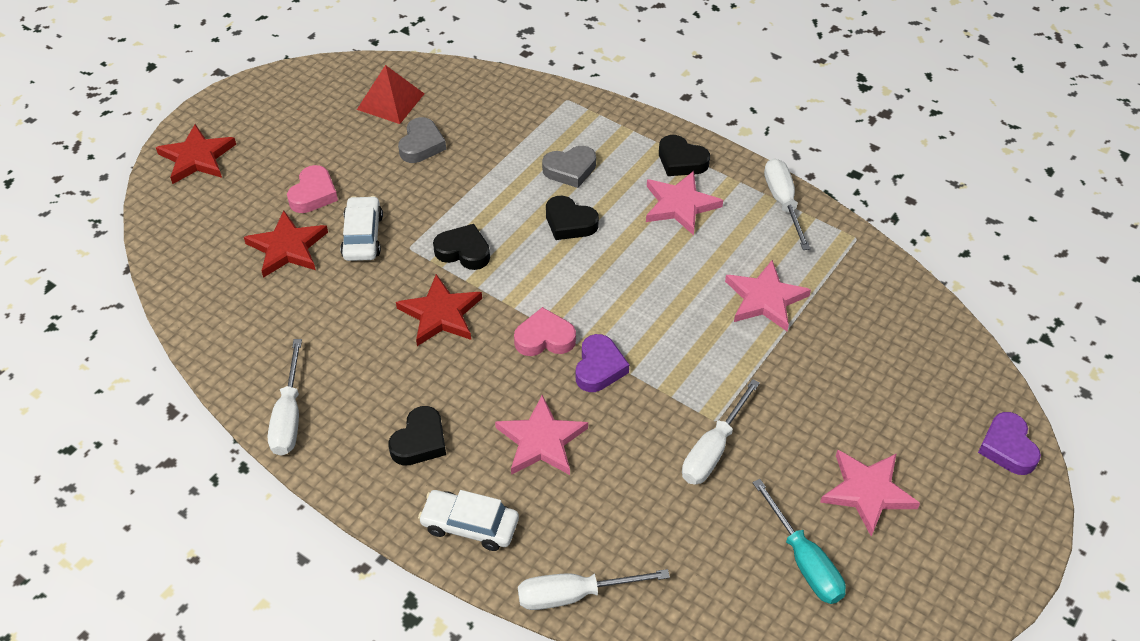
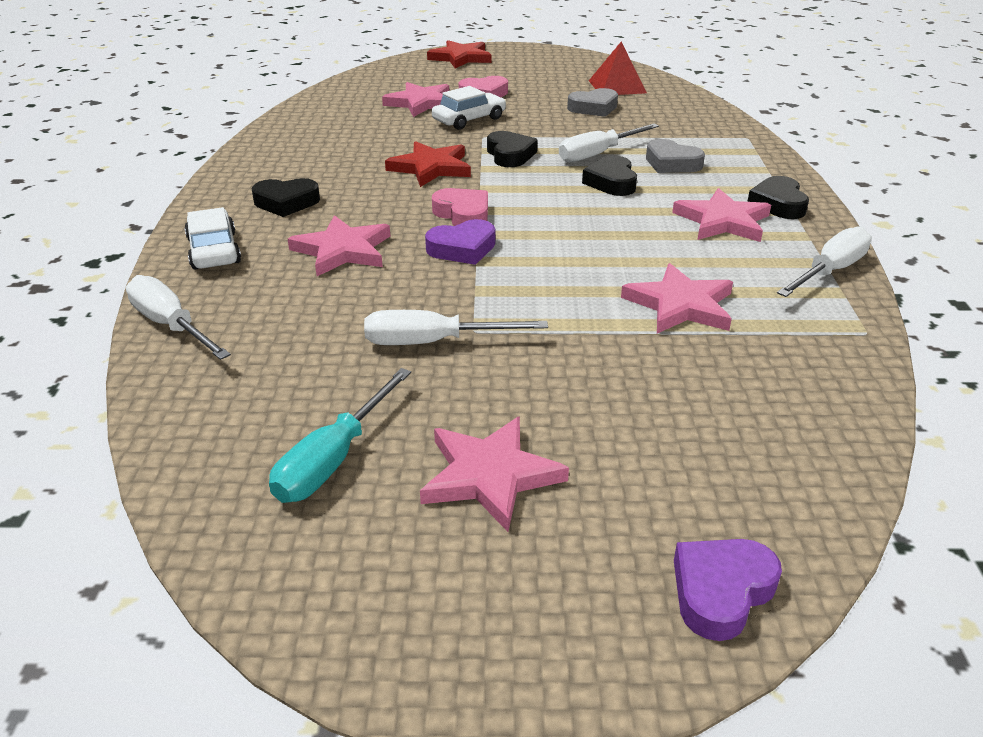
camera: 55 degrees right, 15 degrees down
(287, 247) = (421, 103): red star -> pink star
(289, 416) = (261, 152): white screwdriver -> white screwdriver (598, 154)

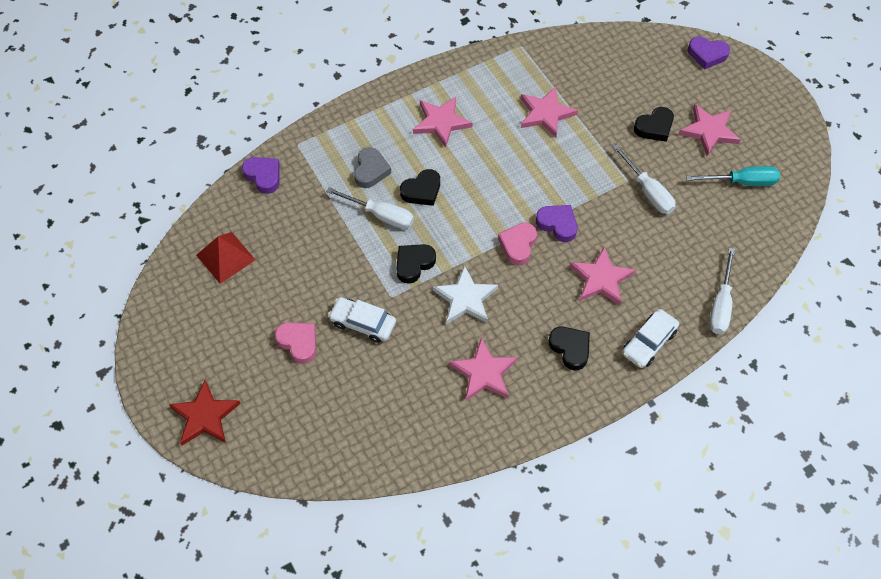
camera: 120 degrees left, 25 degrees up
(421, 103) = (346, 377): pink star -> pink star (484, 372)
(431, 168) = (465, 298): red star -> white star
(593, 108) = (288, 253): grey heart -> none
(710, 116) = (263, 176): none -> purple heart
(778, 204) = (400, 104): black heart -> black heart (654, 127)
(829, 271) = (470, 68): white screwdriver -> none

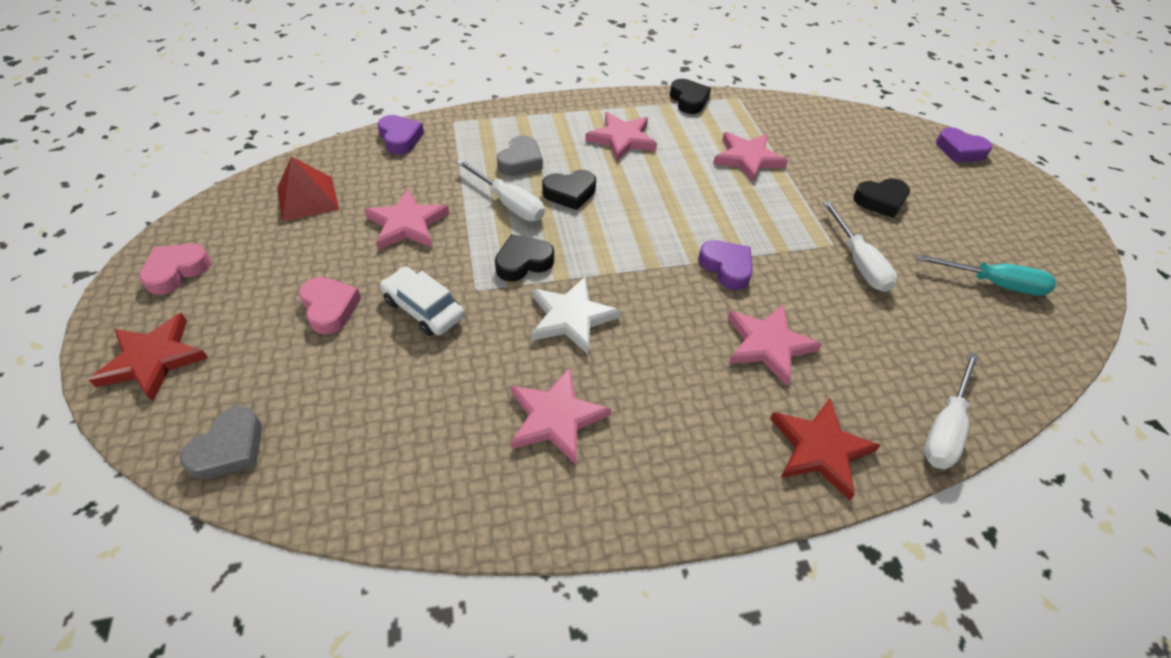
camera: 15 degrees right, 10 degrees down
(295, 455) = (229, 448): none -> grey heart
(518, 245) = (666, 276): pink heart -> pink heart (176, 271)
(570, 348) = (695, 422): black heart -> black heart (689, 100)
(648, 342) = (819, 449): white car -> red star
(709, 131) = (953, 221): pink star -> pink star (407, 224)

